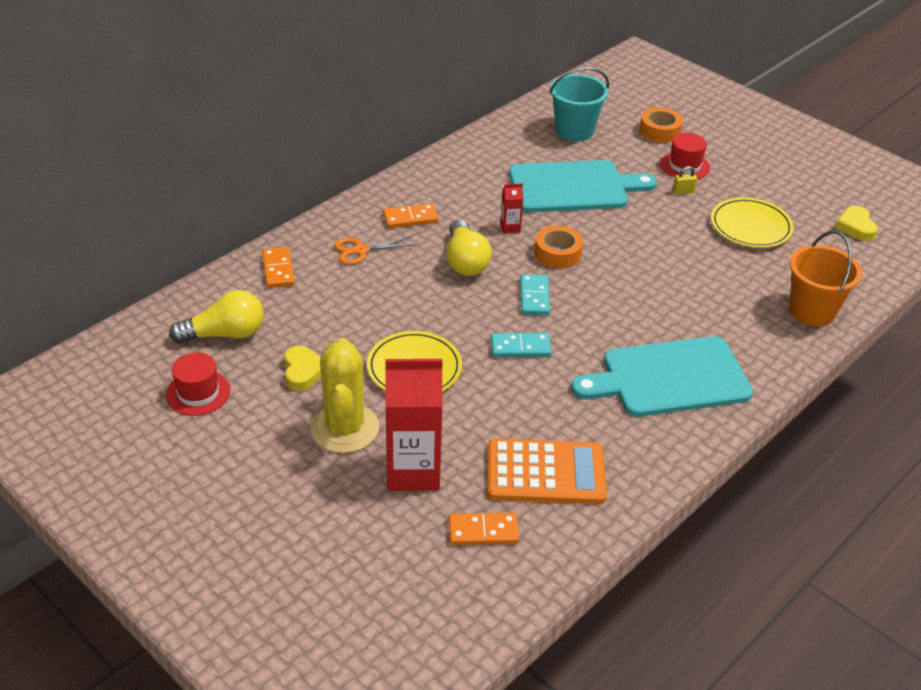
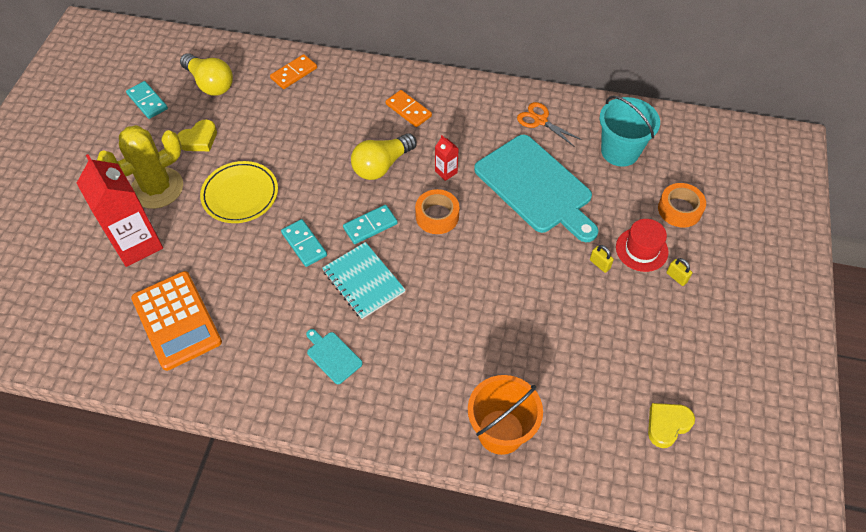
camera: 60 degrees right, 15 degrees up
(198, 393) = (147, 101): red hat -> turquoise domino
(361, 250) = (348, 103): orange scissors -> orange scissors (540, 121)
(483, 531) = (100, 310): orange domino -> none
(597, 326) = (363, 281): none -> turquoise notebook
(669, 378) = (333, 356): turquoise cutting board -> turquoise cutting board, size x0.42
(724, 162) = (676, 277): none -> yellow padlock
(750, 227) = (590, 336): yellow plate -> none

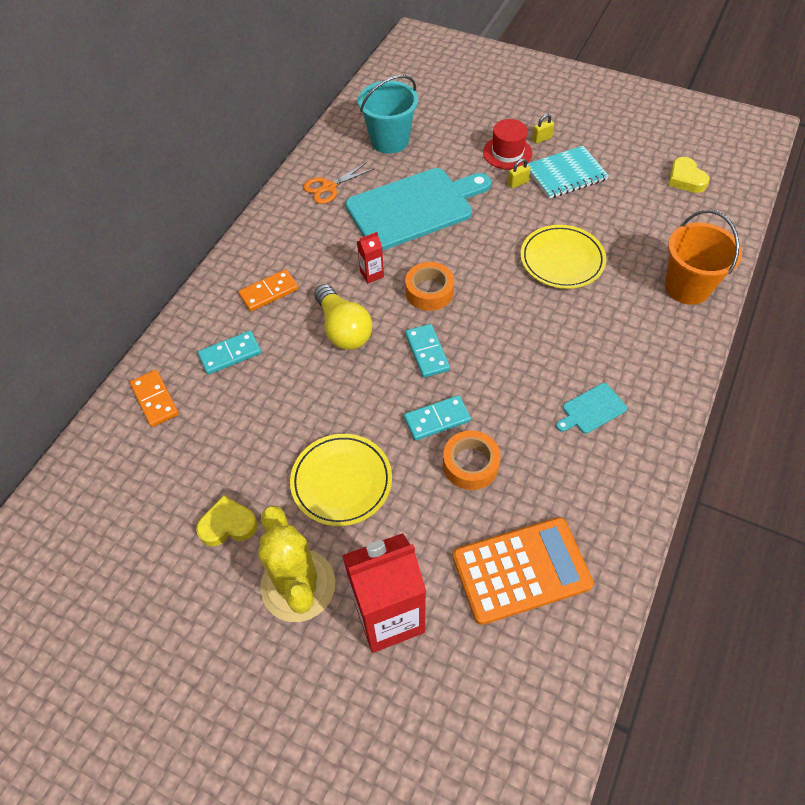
camera: 75 degrees left, 0 degrees up
(147, 101) = (124, 593): turquoise domino -> turquoise domino (230, 354)
(199, 139) = (228, 525): yellow heart -> yellow heart turned 75 degrees counterclockwise
(210, 84) = (127, 503): yellow light bulb -> none
(363, 281) = (501, 369): turquoise notebook -> turquoise notebook (566, 174)
(505, 314) = (562, 260): none -> yellow plate
(679, 209) = (469, 119): orange tape -> orange tape (470, 464)

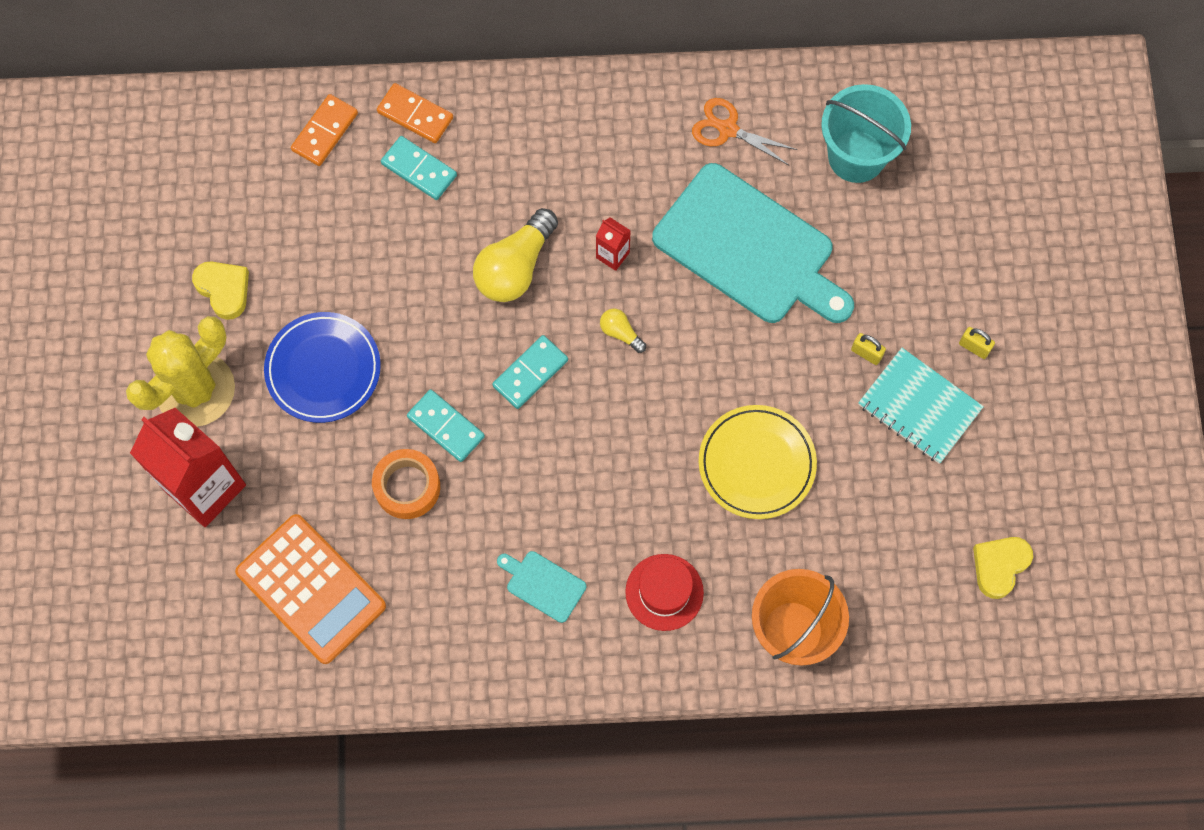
camera: 60 degrees right, 15 degrees up
(269, 292) = (525, 158): orange domino -> orange domino (415, 115)
(341, 481) = (323, 369): yellow plate -> blue plate
(429, 292) = (620, 333): orange tape -> yellow light bulb
(507, 153) = (919, 315): red hat -> red hat (664, 592)

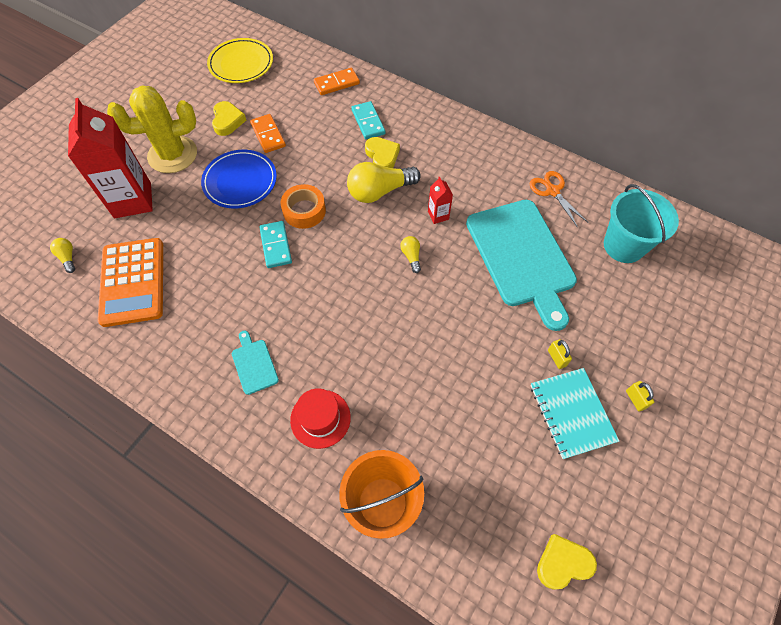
camera: 35 degrees right, 10 degrees down
(198, 615) = (68, 257): none -> yellow light bulb
(407, 487) = (229, 263): orange tape -> orange tape (304, 211)
(415, 115) = (387, 99): orange domino -> orange domino (268, 135)
(478, 212) = (382, 156): none -> yellow heart
(530, 373) = (344, 247): turquoise domino -> none
(756, 464) = (438, 379): yellow plate -> yellow plate (241, 64)

